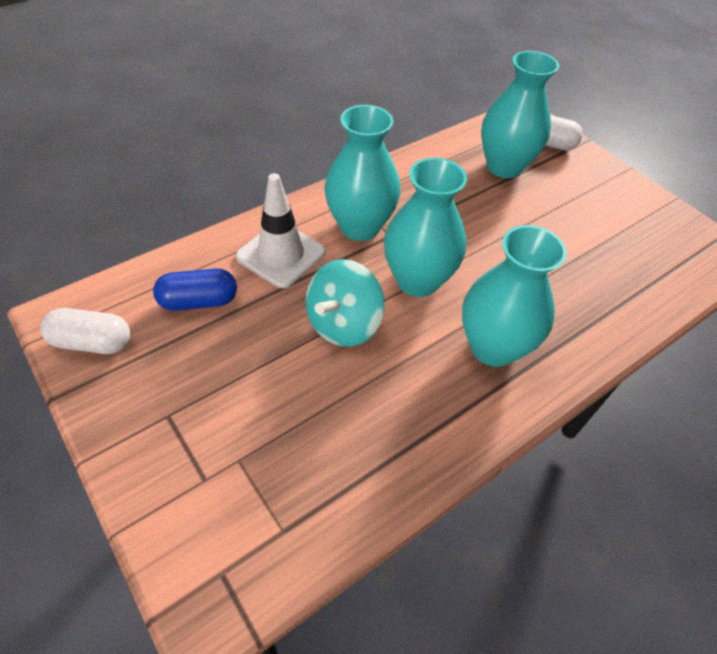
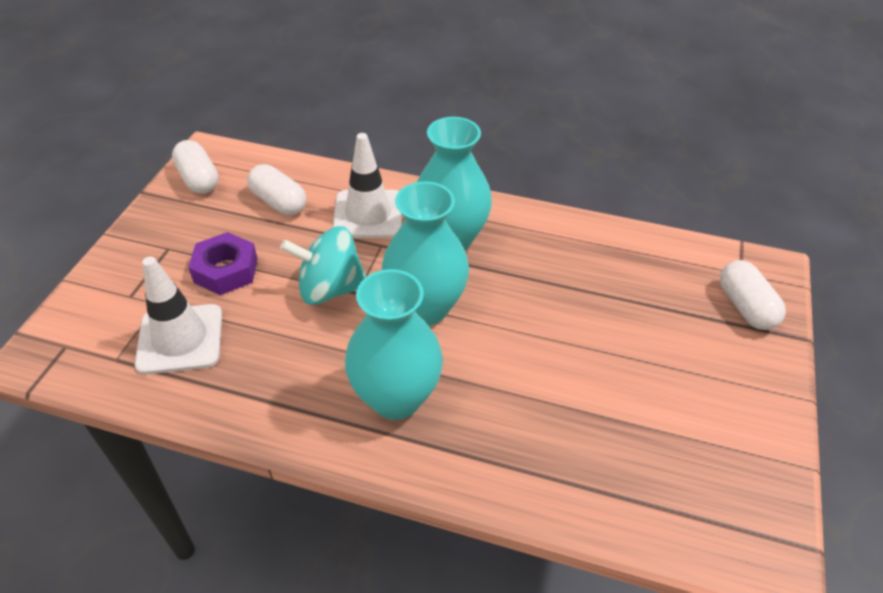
camera: 55 degrees right, 5 degrees down
(199, 301) = (279, 202): blue capsule -> white capsule
(248, 384) = (226, 270): none -> purple nut
(305, 462) = (180, 339): none -> white traffic cone
(504, 166) = (658, 292): turquoise vase -> none

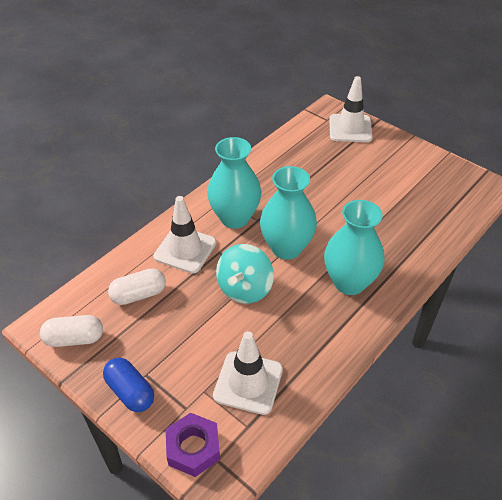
camera: 65 degrees left, 0 degrees up
(141, 244) = (130, 392): none -> blue capsule
(226, 270) = (193, 342): purple nut -> purple nut (193, 448)
(745, 307) = (350, 128): white capsule -> white traffic cone

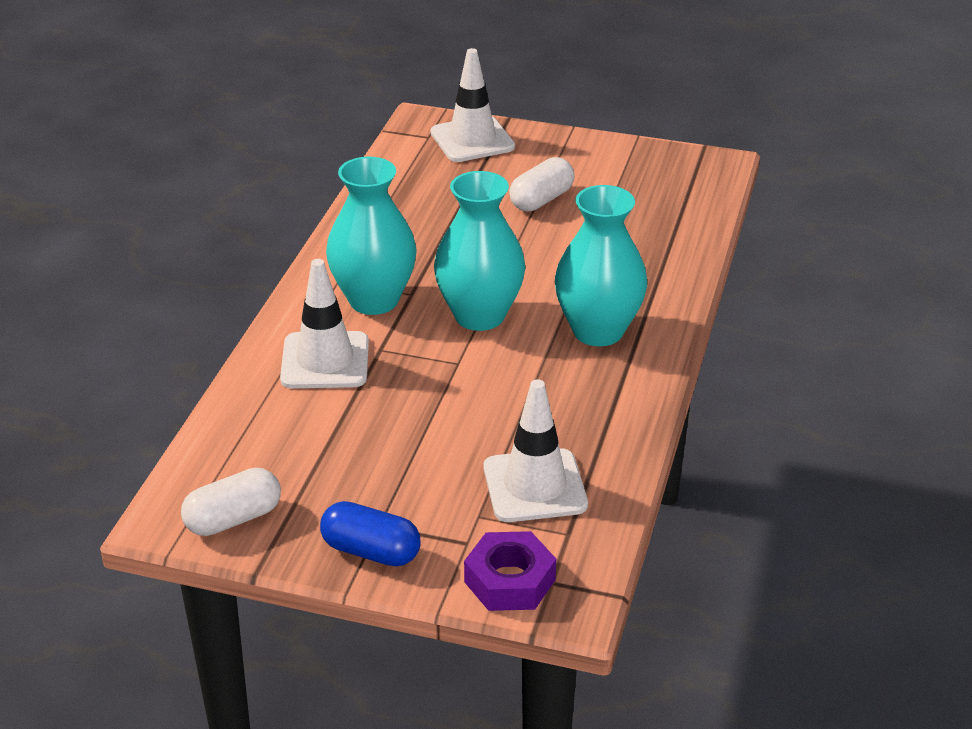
camera: 25 degrees left, 10 degrees down
(139, 294) = (294, 436): white capsule -> white capsule (541, 200)
(245, 288) = (452, 382): turquoise spinning top -> none

